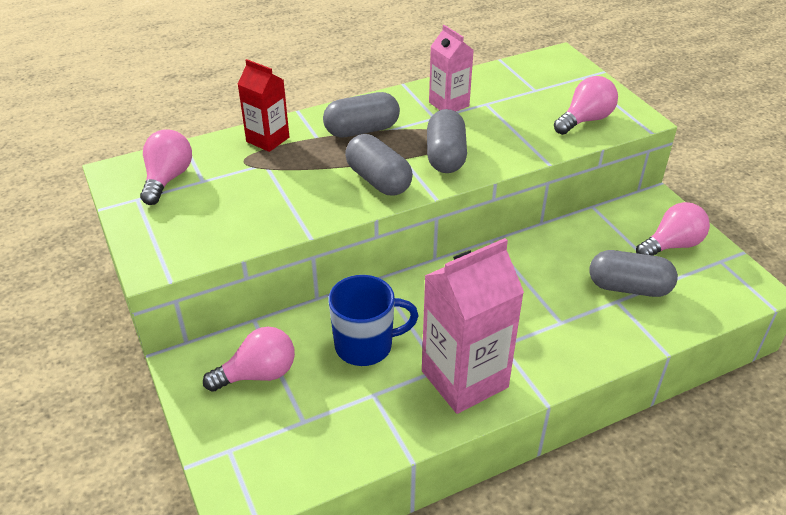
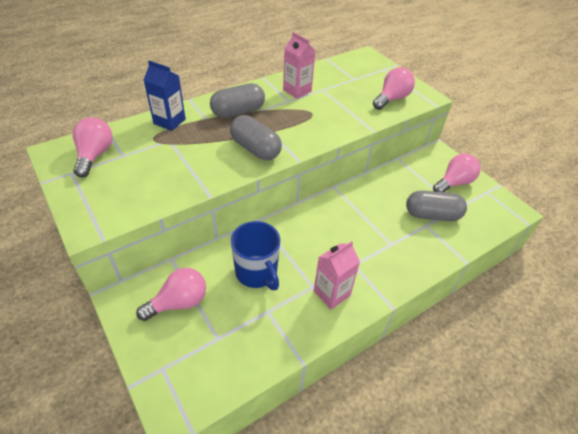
camera: 10 degrees left, 5 degrees up
(268, 139) = (169, 121): red carton -> blue carton
(365, 346) = (257, 273): blue mug -> blue mug turned 75 degrees clockwise
(446, 156) = (301, 129): grey capsule -> none
(464, 379) = (332, 293): pink carton -> pink carton, size x0.58

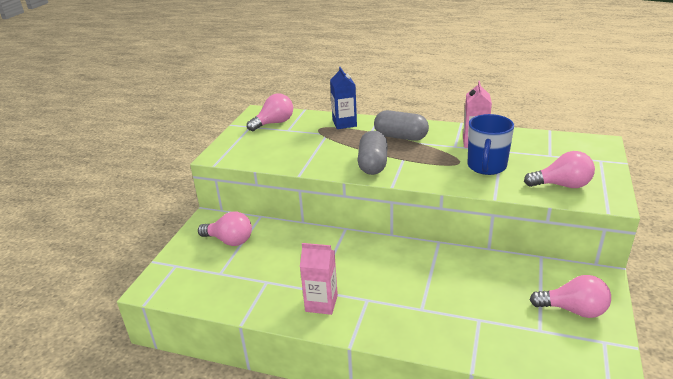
camera: 55 degrees right, 15 degrees down
(257, 273) = (294, 256): blue mug -> blue mug (486, 167)
(432, 215) = (499, 317): grey capsule -> none

